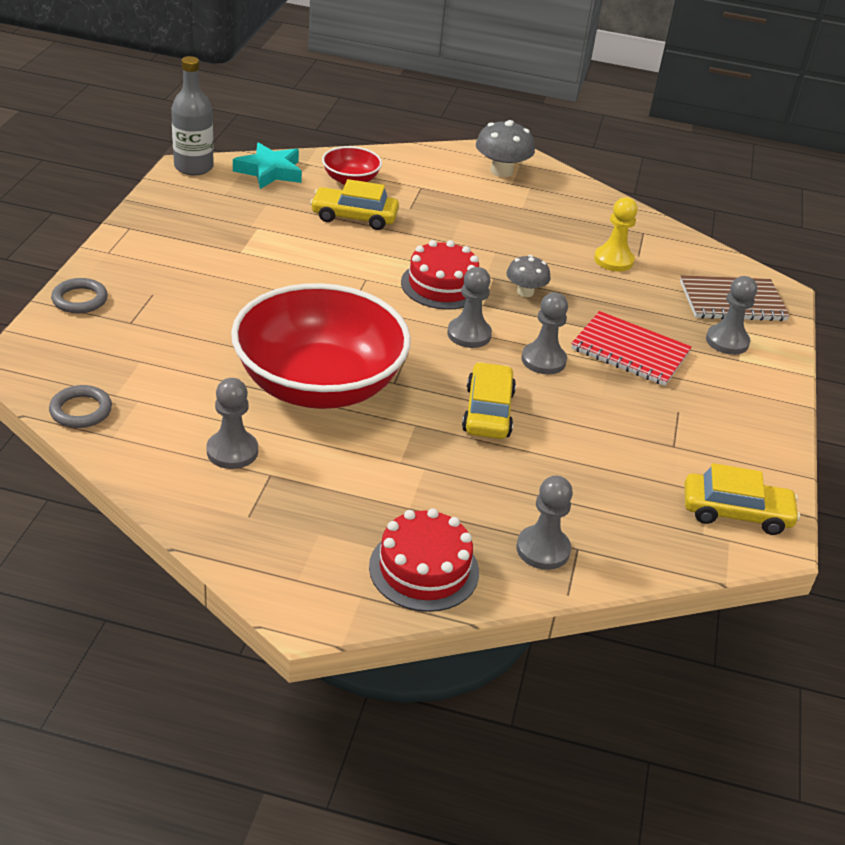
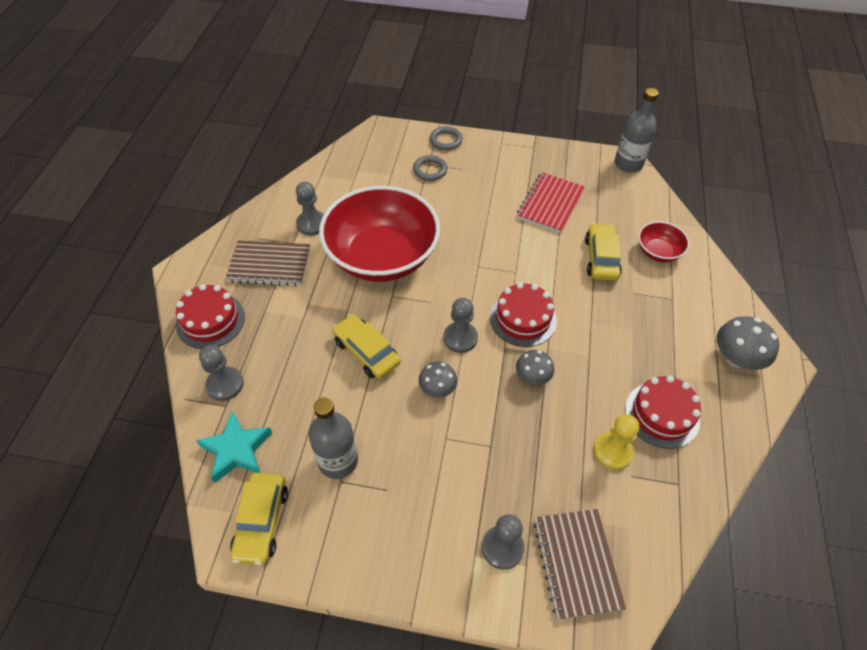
camera: 90 degrees right, 15 degrees up
(81, 410) = (341, 159): grey ring -> grey ring (430, 170)
(270, 171) = (645, 203): turquoise star -> turquoise star (236, 450)
(314, 501) = (269, 265): none -> brown notebook
(488, 412) = (366, 352): yellow car -> yellow car turned 135 degrees counterclockwise
(543, 360) = (437, 389): grey pawn -> grey mushroom
(569, 225) = (662, 414): none -> red cake
(630, 351) = (465, 456): red notebook -> red notebook (550, 204)
(648, 446) = (338, 461): none -> grey bottle

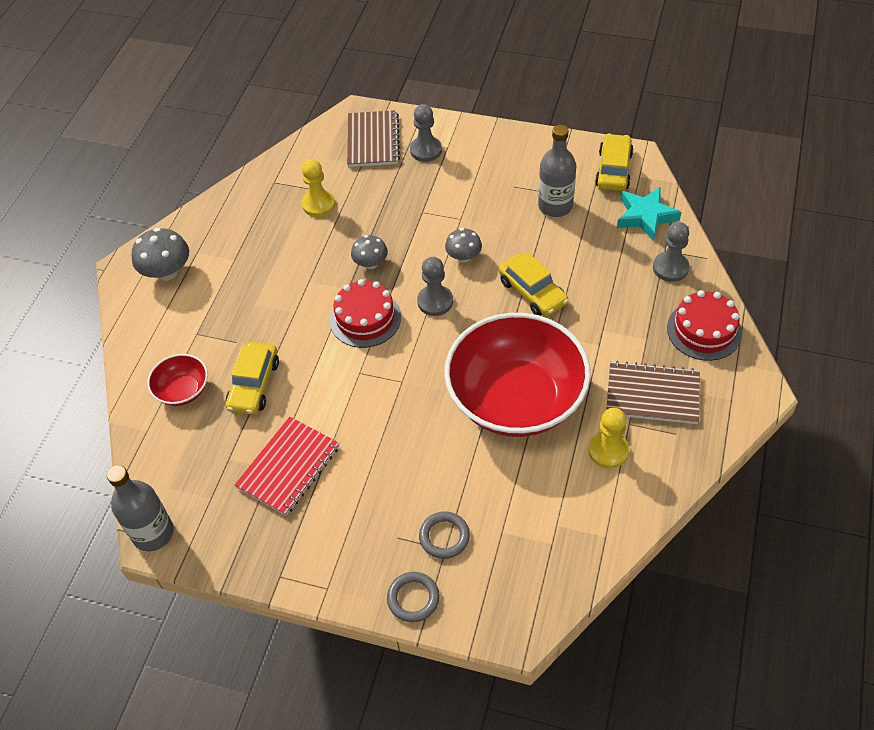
camera: 170 degrees left, 0 degrees up
(312, 224) = (608, 451): grey pawn -> yellow pawn
(662, 414) = (263, 229): red cake -> none

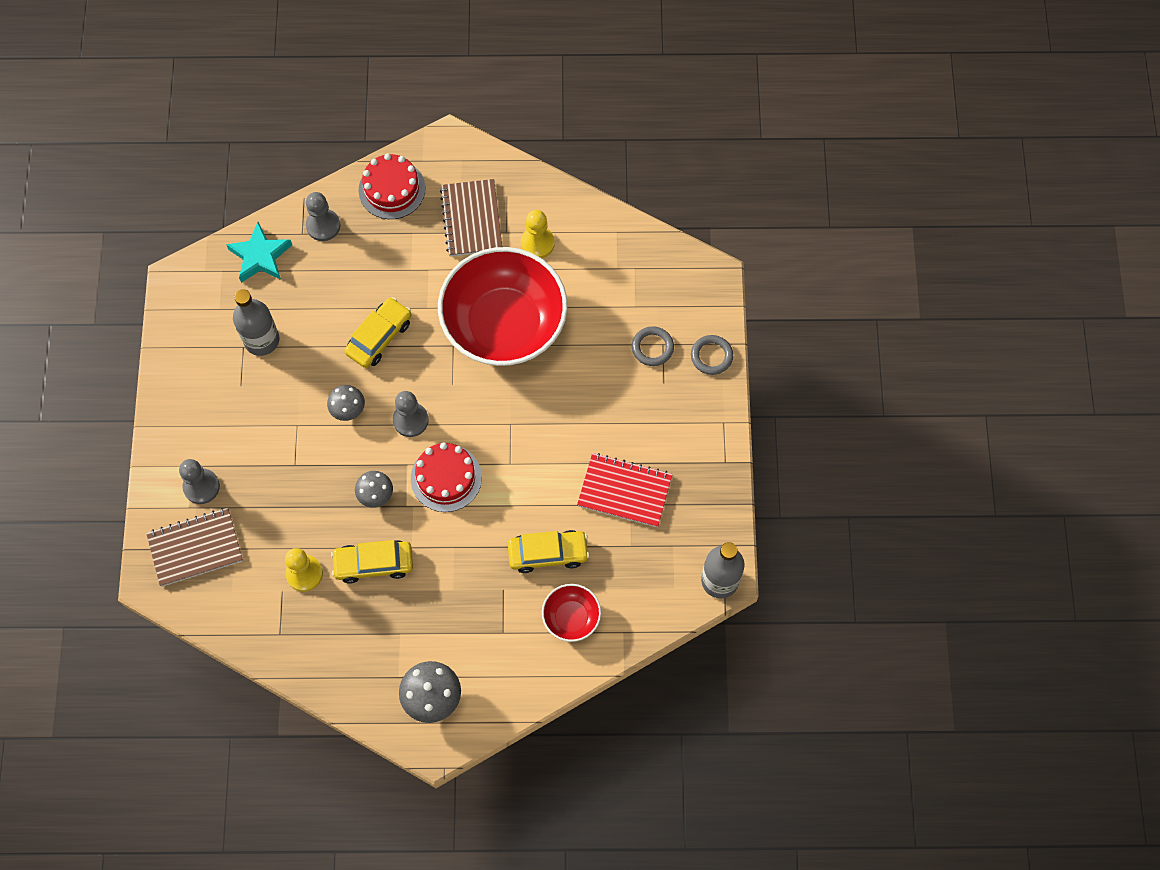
camera: 110 degrees left, 15 degrees up
(613, 170) = (200, 295): yellow car -> yellow car (373, 563)

